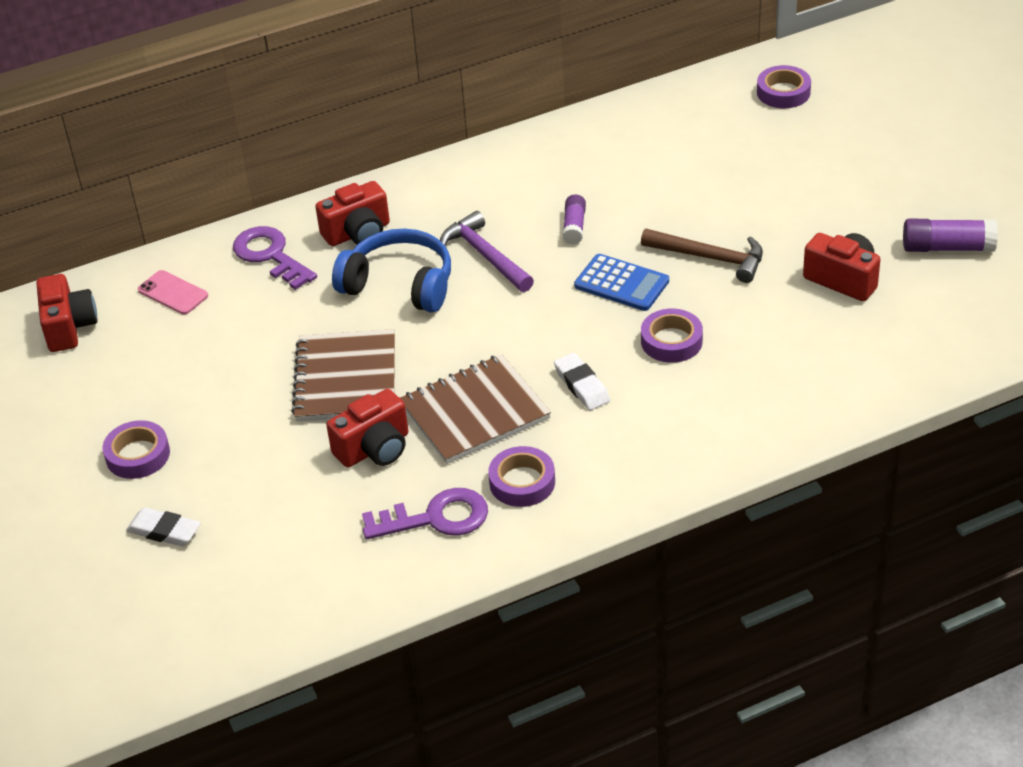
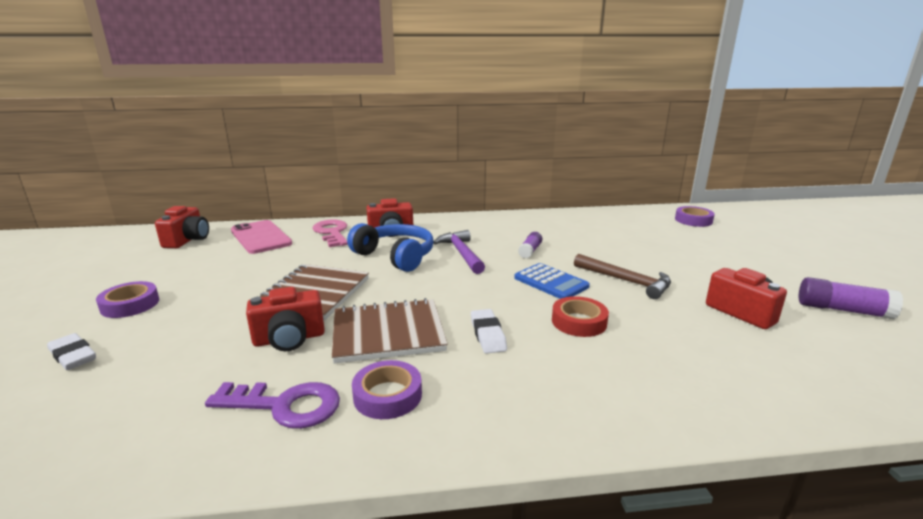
camera: 15 degrees right, 20 degrees down
(173, 293) = (261, 237): pink phone -> pink phone, size x1.72
(270, 255) = (332, 233): purple key -> pink key
(671, 341) = (579, 322): purple tape -> red tape

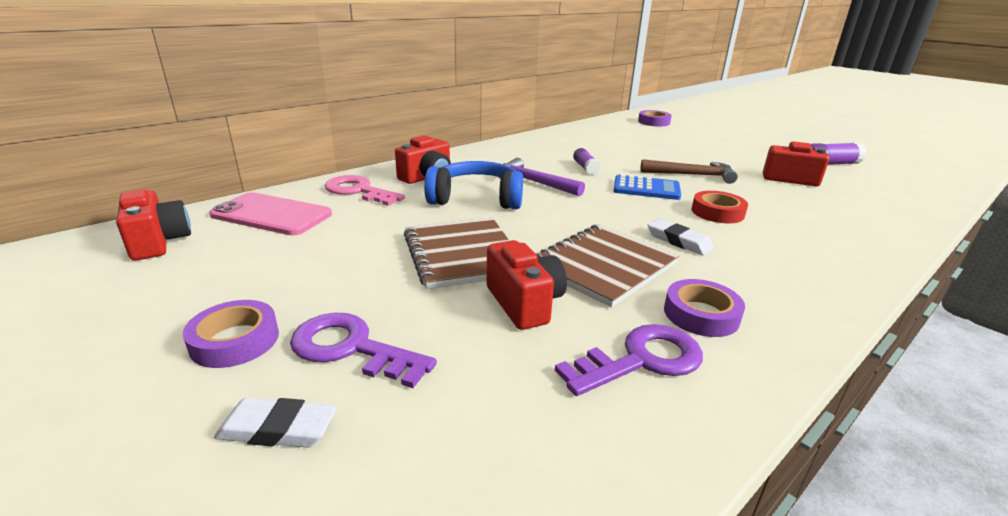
camera: 35 degrees left, 5 degrees up
(163, 329) = (351, 348): none -> purple key
(289, 339) = (524, 303): red camera -> red camera turned 60 degrees counterclockwise

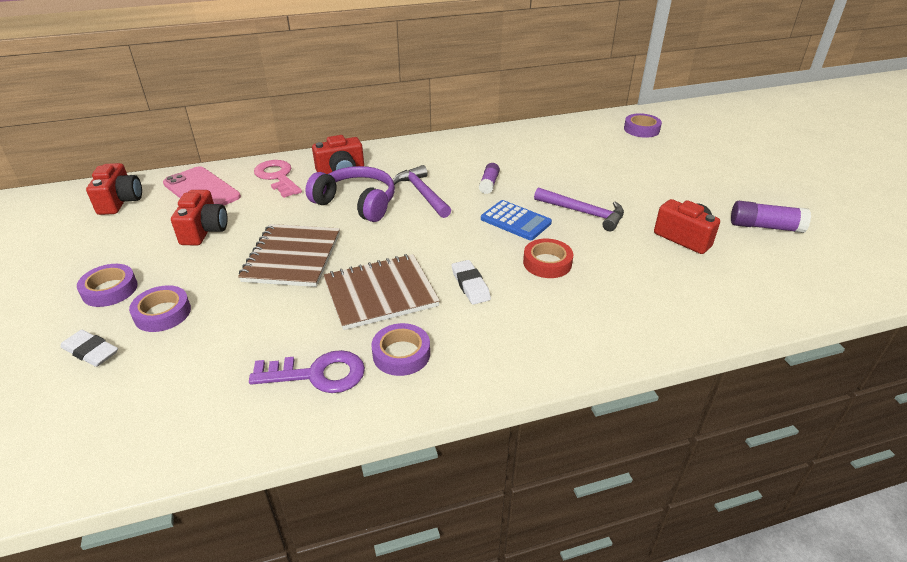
camera: 25 degrees right, 10 degrees up
(351, 348) = (162, 313): purple key -> purple tape
(476, 199) = (356, 203): blue headphones -> purple headphones
(524, 303) = (291, 310): red camera -> red camera (204, 231)
(692, 175) = (583, 213): brown hammer -> purple hammer

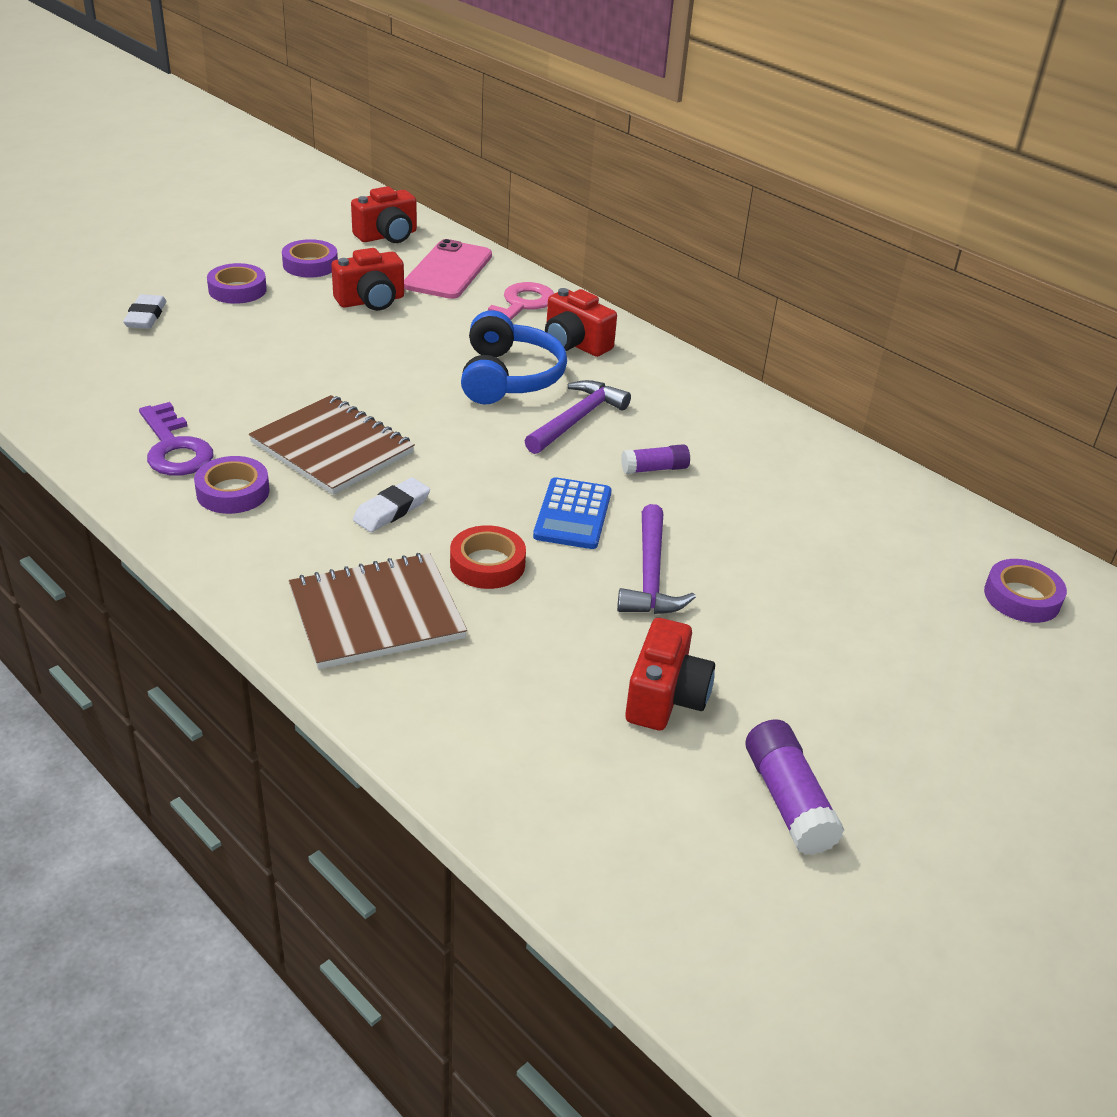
camera: 60 degrees right, 0 degrees up
(162, 313) = (219, 330): purple tape -> purple tape (310, 265)
(292, 257) = (361, 370): brown notebook -> brown notebook (376, 614)
(356, 203) = (508, 377): purple headphones -> blue headphones

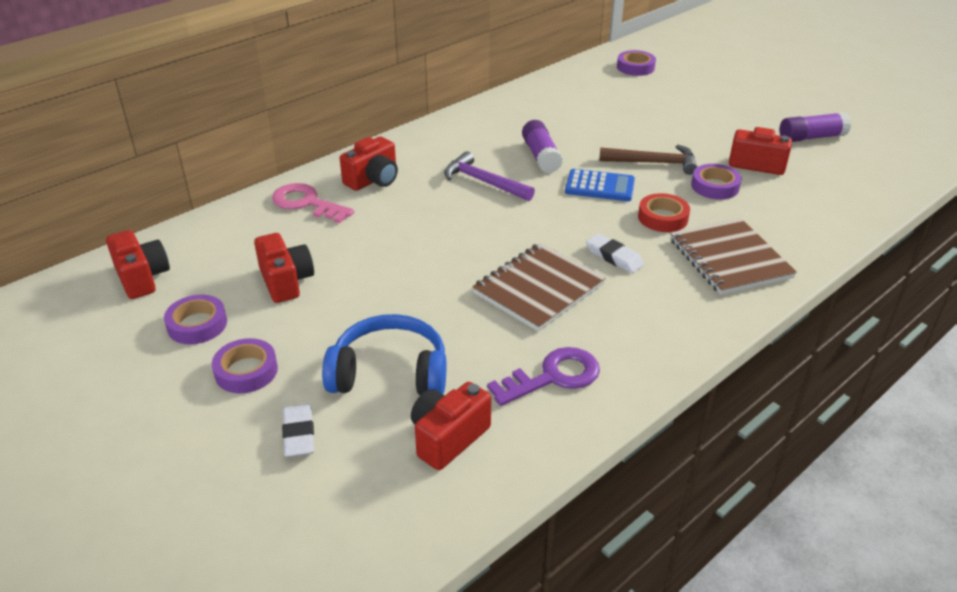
camera: 85 degrees left, 0 degrees up
(110, 385) = (448, 438): none -> red camera
(146, 316) = (299, 434): white eraser -> white eraser turned 75 degrees clockwise
(233, 492) = (611, 335): purple tape -> purple tape (715, 186)
(448, 270) = (231, 240): pink phone -> none
(508, 377) = (425, 209): blue headphones -> blue headphones (390, 373)
(651, 575) = (653, 163): purple hammer -> brown hammer
(654, 469) = (541, 156): purple glue stick -> purple glue stick, size x1.54

